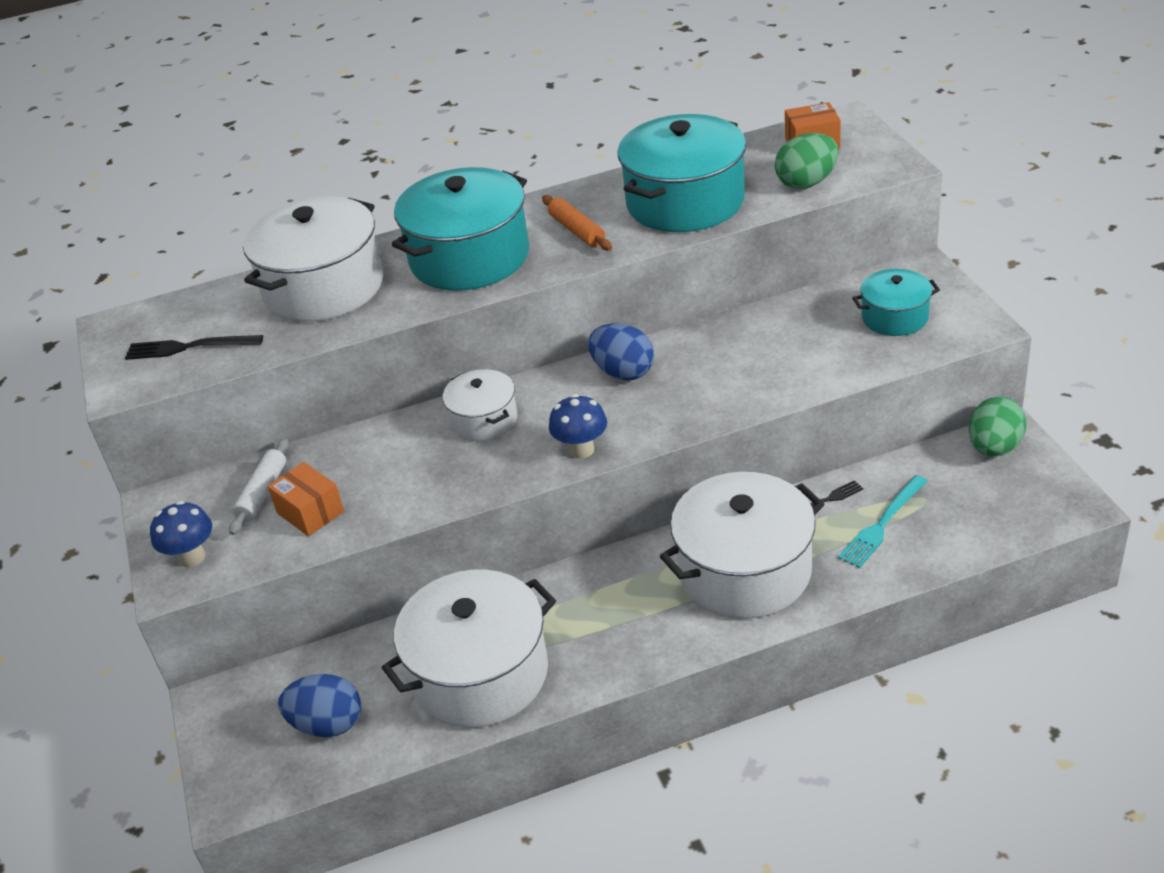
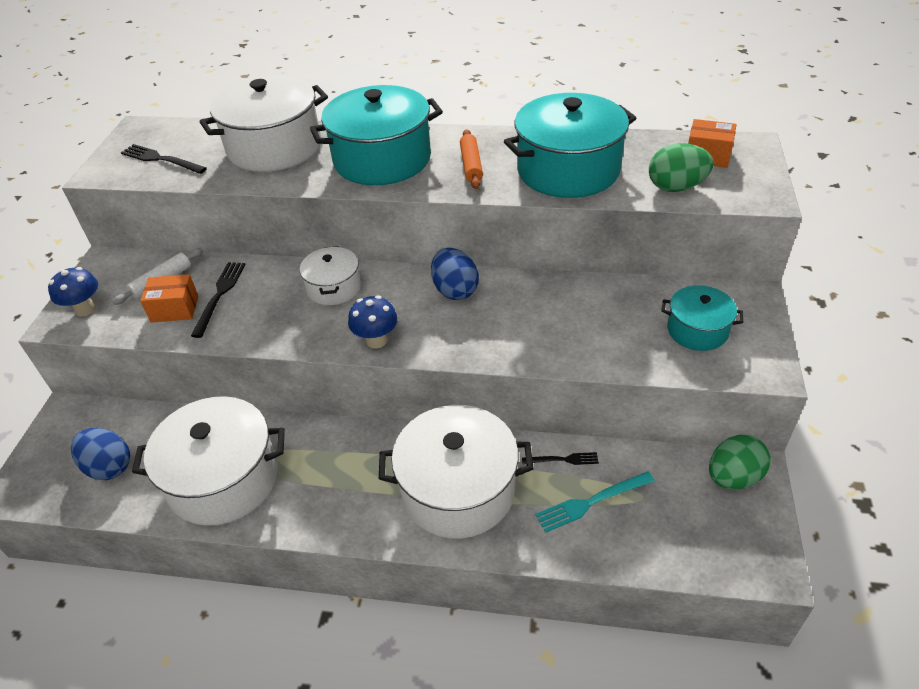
camera: 25 degrees right, 5 degrees up
(310, 512) = (175, 309): orange box -> orange box turned 75 degrees counterclockwise
(353, 478) = (220, 295): none -> black fork

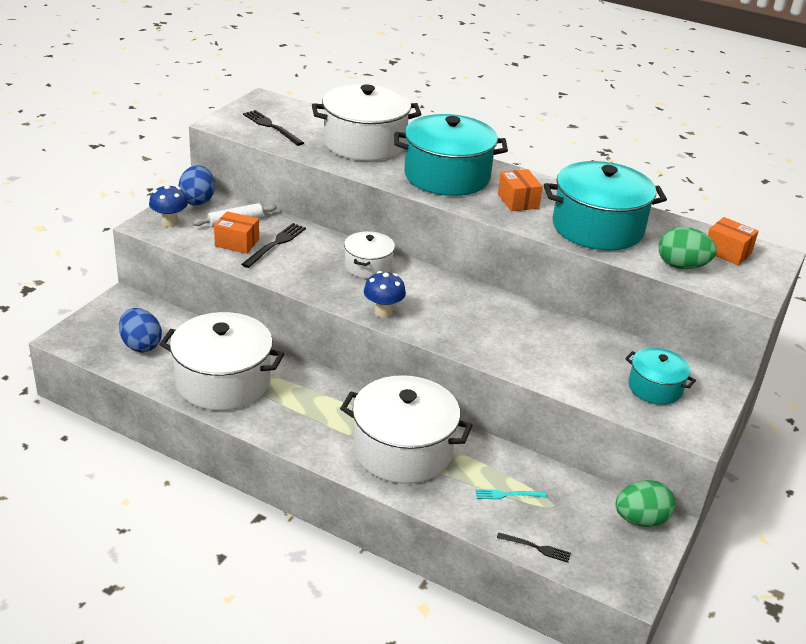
camera: 15 degrees right, 10 degrees down
(455, 290) = (466, 298): blue egg -> blue egg (197, 200)
(471, 165) = (518, 201): orange rolling pin -> orange box
(563, 459) = (501, 459): black fork -> black fork (536, 548)
(591, 502) = (507, 495): turquoise fork -> turquoise fork, size x0.63

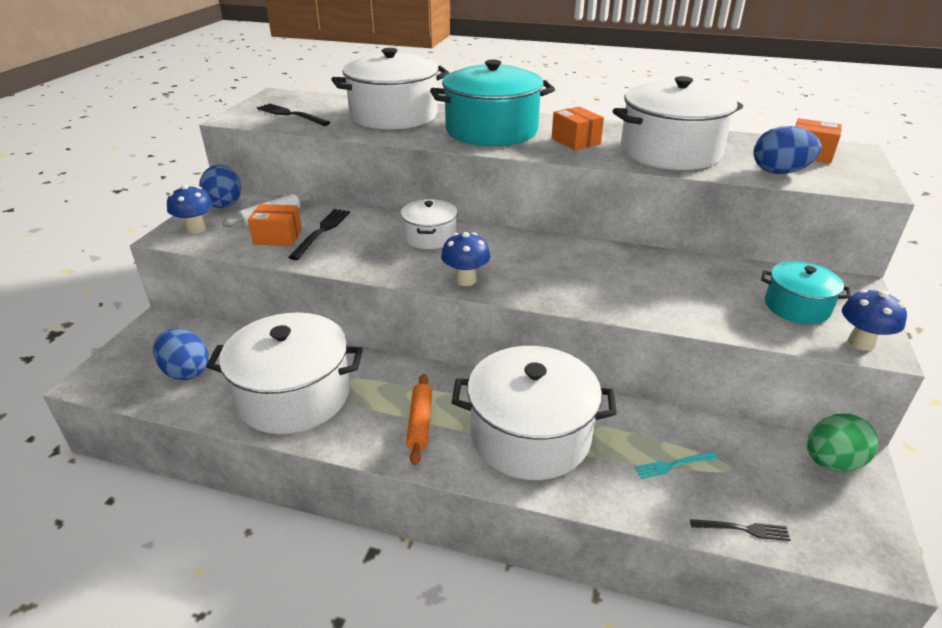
camera: 10 degrees left, 0 degrees up
(317, 423) = (420, 423): none -> orange rolling pin
(597, 228) = (670, 152): turquoise pot -> white pot
(681, 266) = (779, 172): green egg -> blue egg
(686, 426) = (861, 343): none -> blue mushroom

